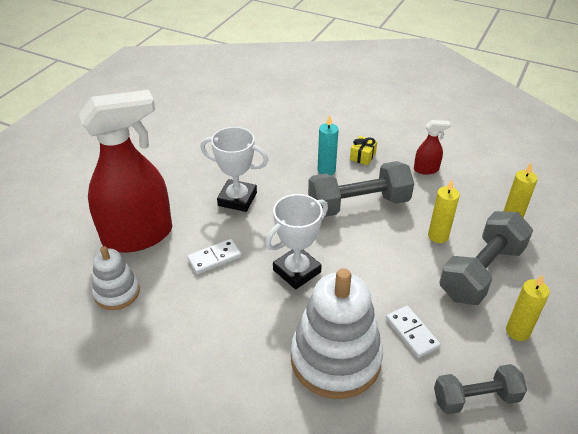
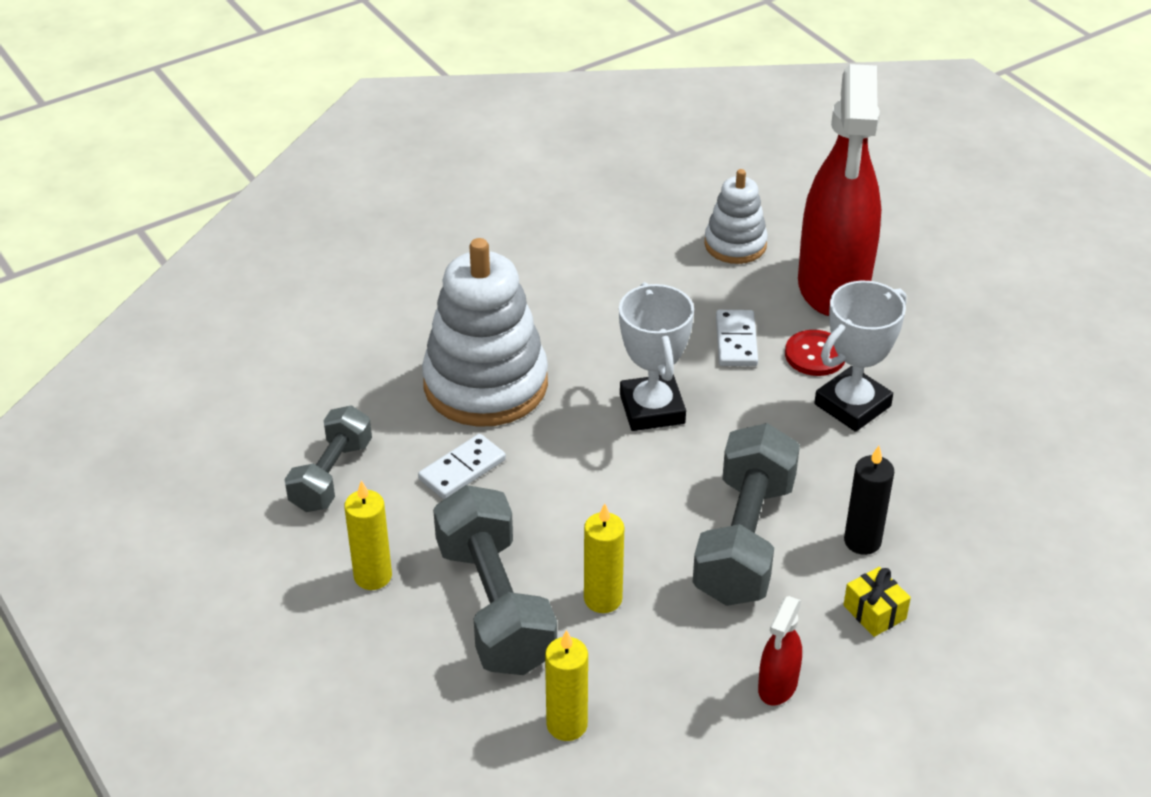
camera: 120 degrees right, 0 degrees up
(206, 223) = (815, 355): none -> red button
(326, 170) = (862, 541): turquoise candle -> black candle
(412, 333) = (462, 469): white domino -> white domino turned 45 degrees counterclockwise

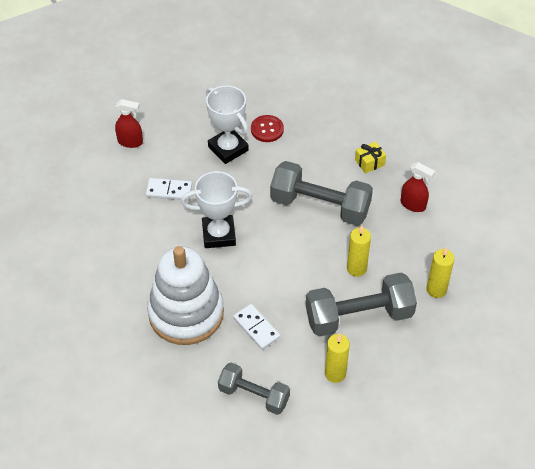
camera: 85 degrees left, 10 degrees up
(735, 244) = (83, 180): white stacking toy -> none
(815, 355) = (186, 158): red button -> red button (267, 129)
(833, 286) = (130, 142): red spray bottle -> red spray bottle, size x0.41
(862, 541) = (324, 160): black candle -> none

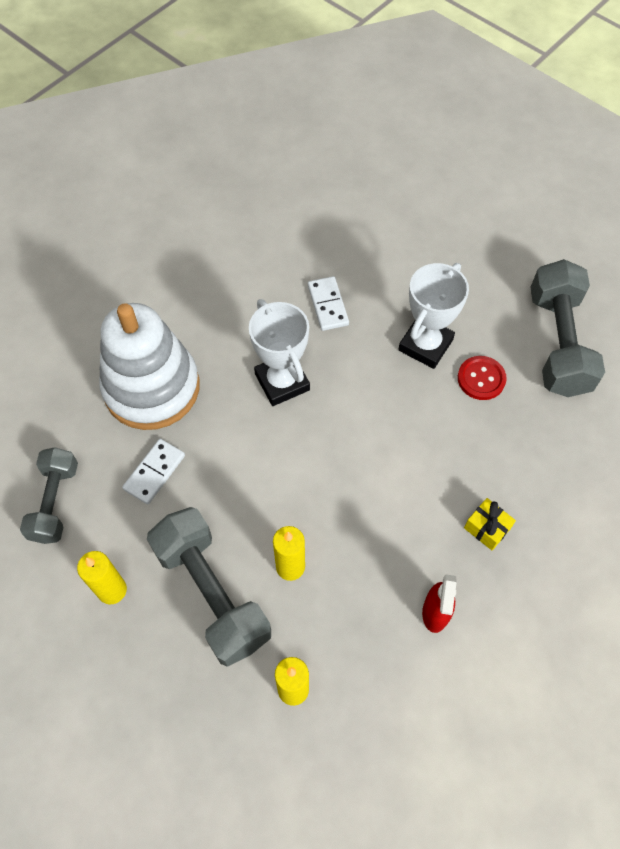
camera: 70 degrees right, 10 degrees up
(130, 142) = (385, 239): red spray bottle -> none
(320, 205) = (379, 486): grey dumbbell -> grey dumbbell (558, 343)

